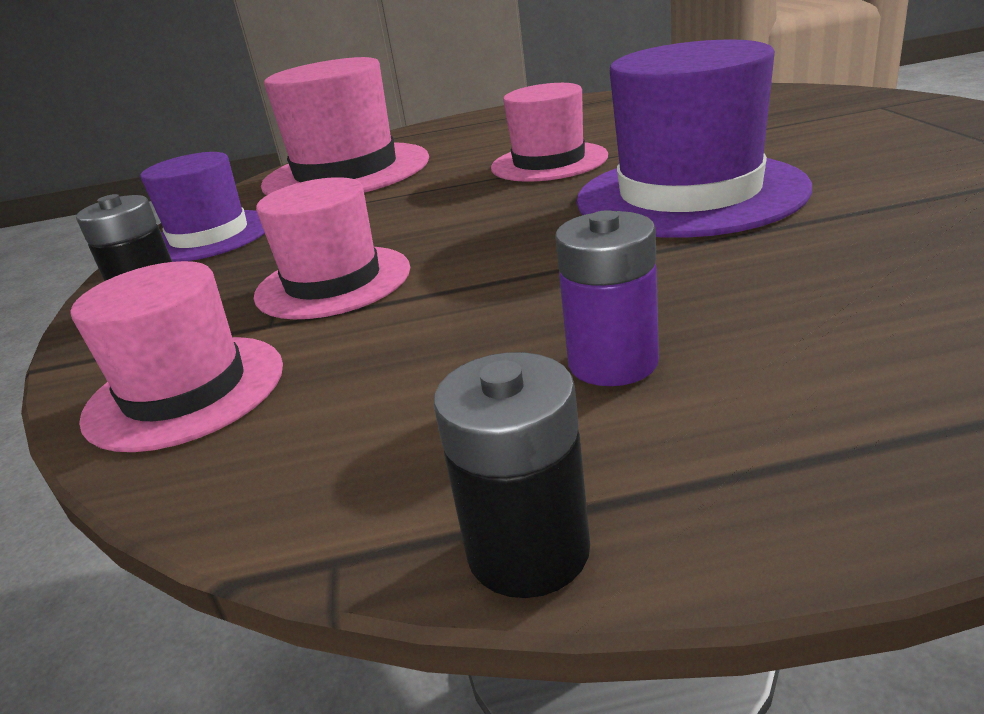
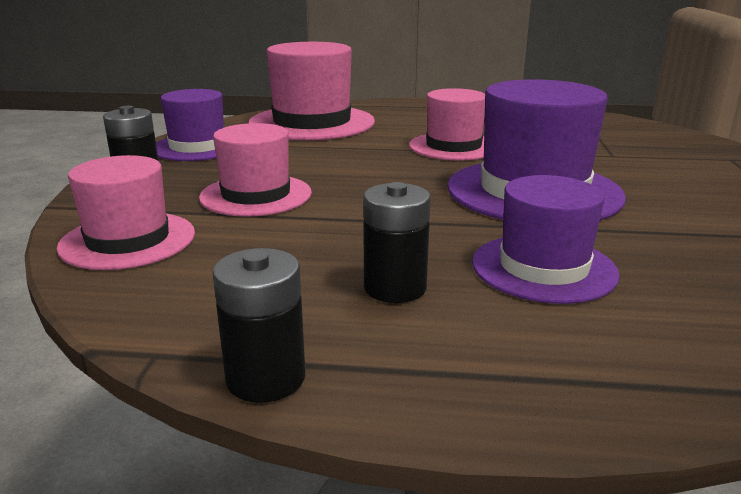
camera: 10 degrees right, 5 degrees down
(613, 362) = (395, 288): purple battery -> black battery
(781, 287) = (543, 268): none -> purple hat

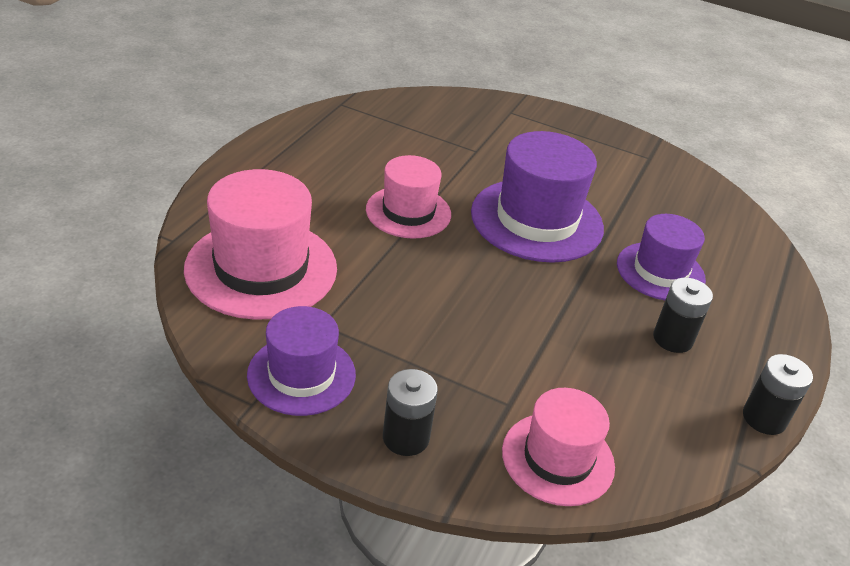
camera: 75 degrees left, 15 degrees up
(256, 195) = (481, 363): pink hat -> none

